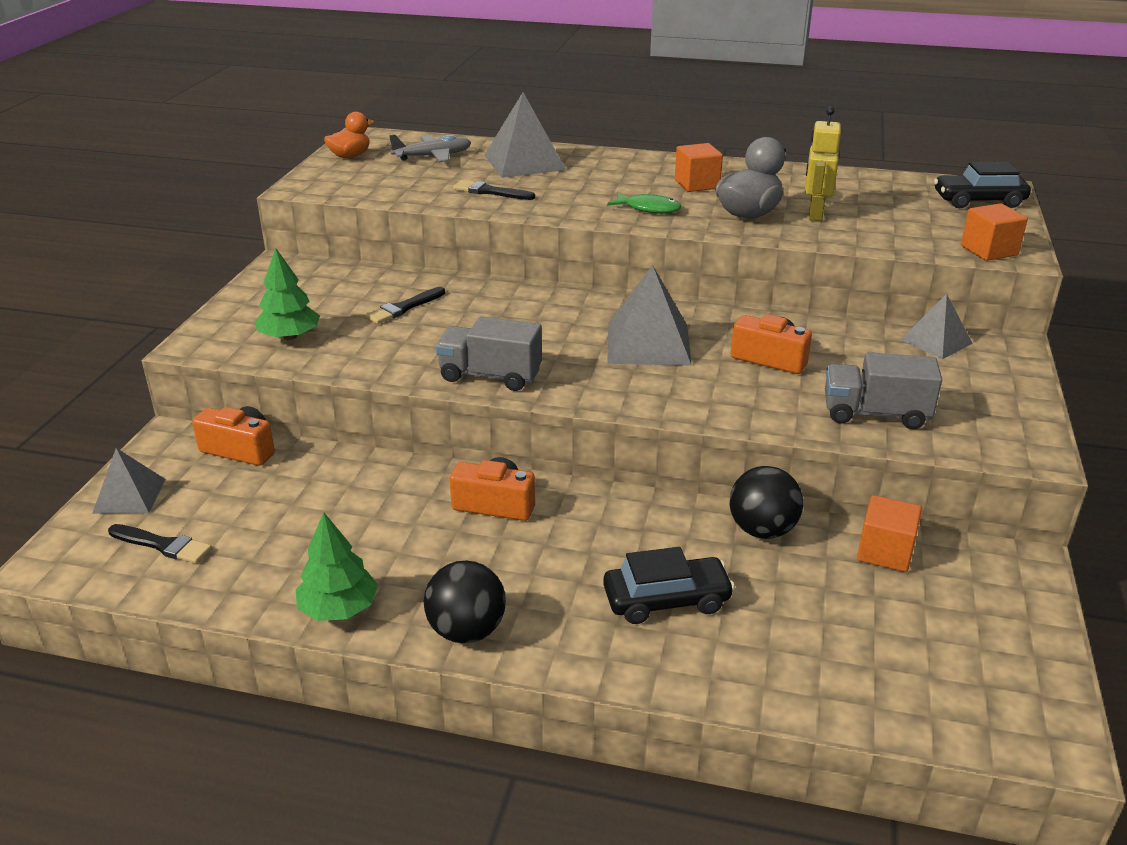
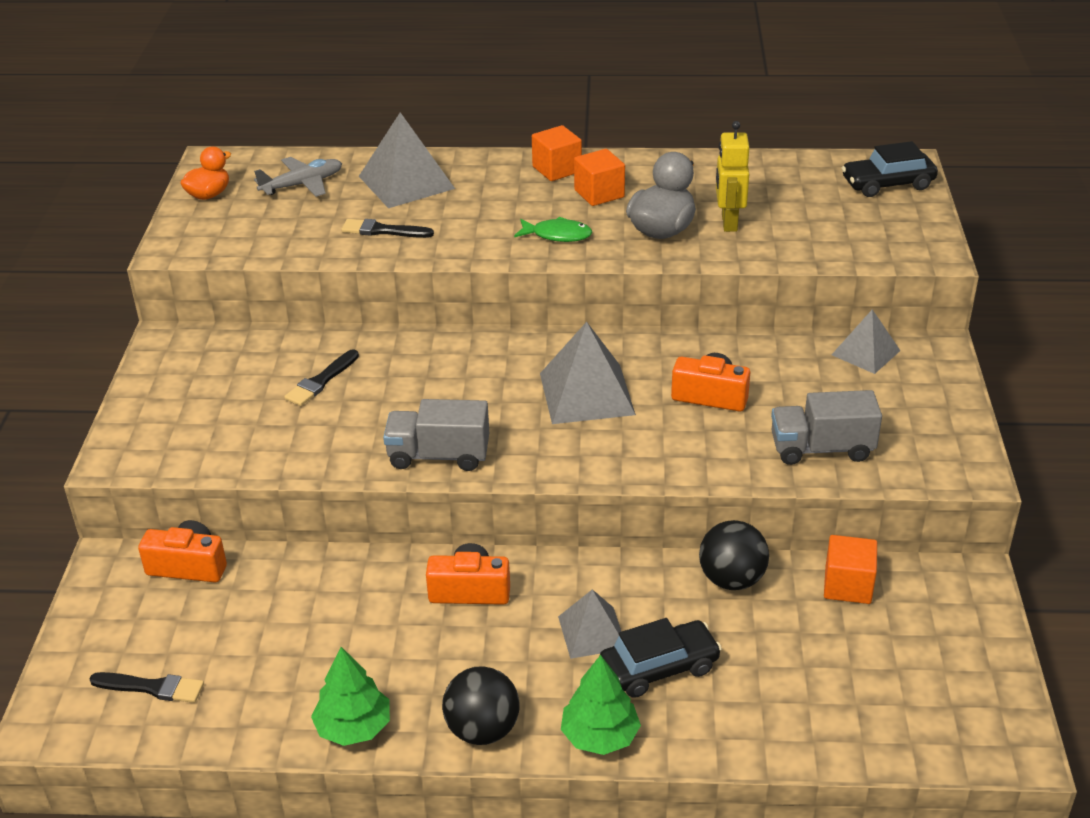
camera: 10 degrees left, 5 degrees up
(129, 496) = (93, 637): grey pyramid -> grey pyramid (592, 632)
(290, 336) = (213, 435): green tree -> green tree (600, 736)
(989, 250) = (905, 251): orange cube -> orange cube (557, 169)

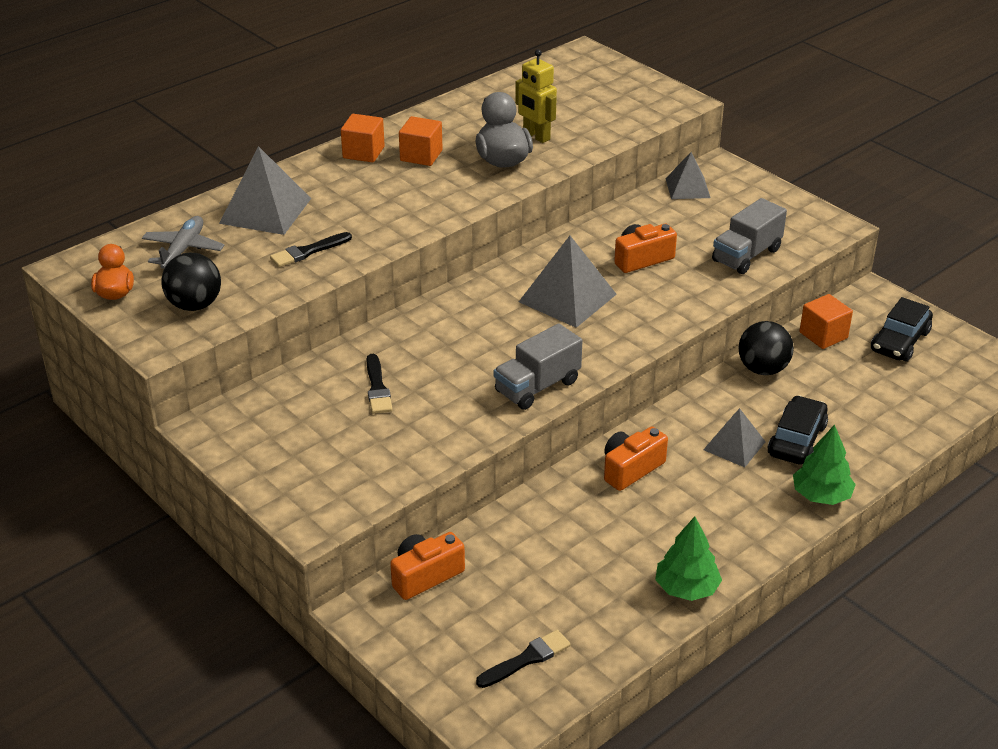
camera: 45 degrees left, 0 degrees up
(482, 730) = (758, 537): black ball -> black ball (195, 305)
(557, 235) = (439, 195): green fish -> none
(887, 184) = (592, 69): black car -> black car (900, 341)

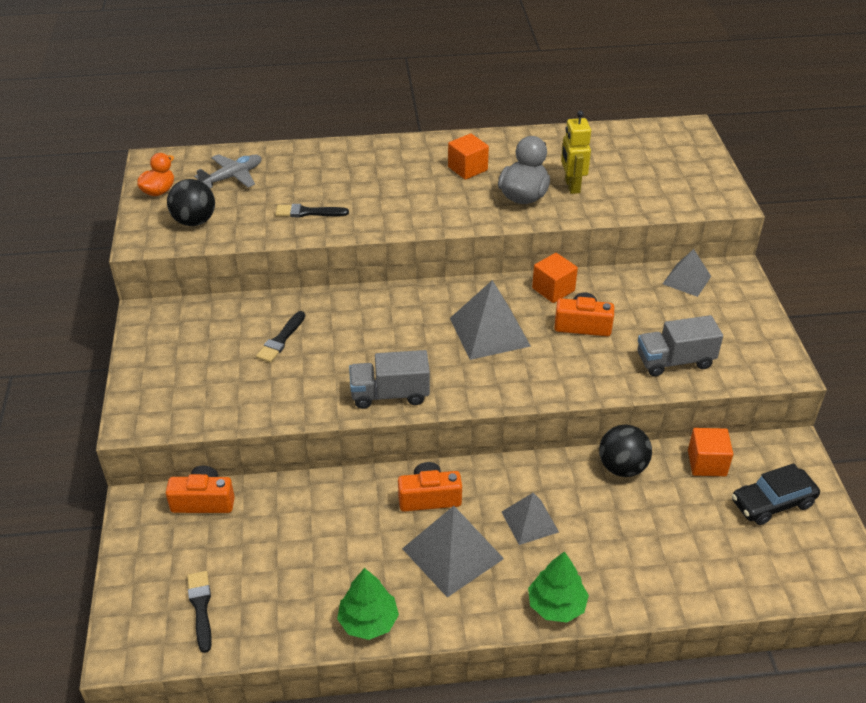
camera: 35 degrees right, 5 degrees up
(265, 211) = (315, 169): grey pyramid -> grey pyramid (452, 553)
(363, 152) = (429, 150): orange cube -> orange cube (553, 289)
(526, 659) = (201, 607): black brush -> black brush turned 105 degrees counterclockwise
(797, 440) = (586, 545): black car -> none

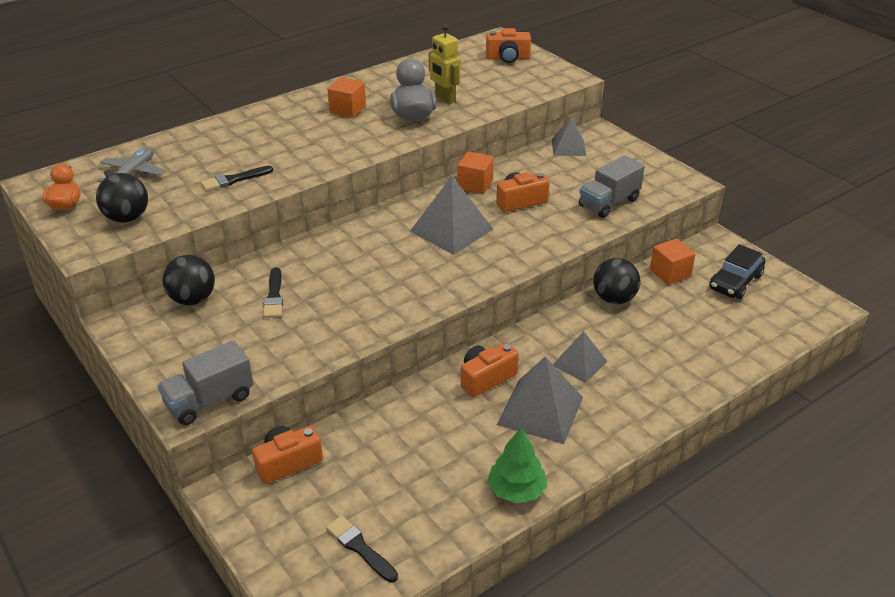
camera: 30 degrees left, 5 degrees down
(215, 316) = (193, 299): none -> black ball
(390, 394) = (410, 302): grey truck -> grey truck (209, 401)
(556, 605) = (650, 412): green tree -> none
(680, 156) = (508, 58): none -> orange camera

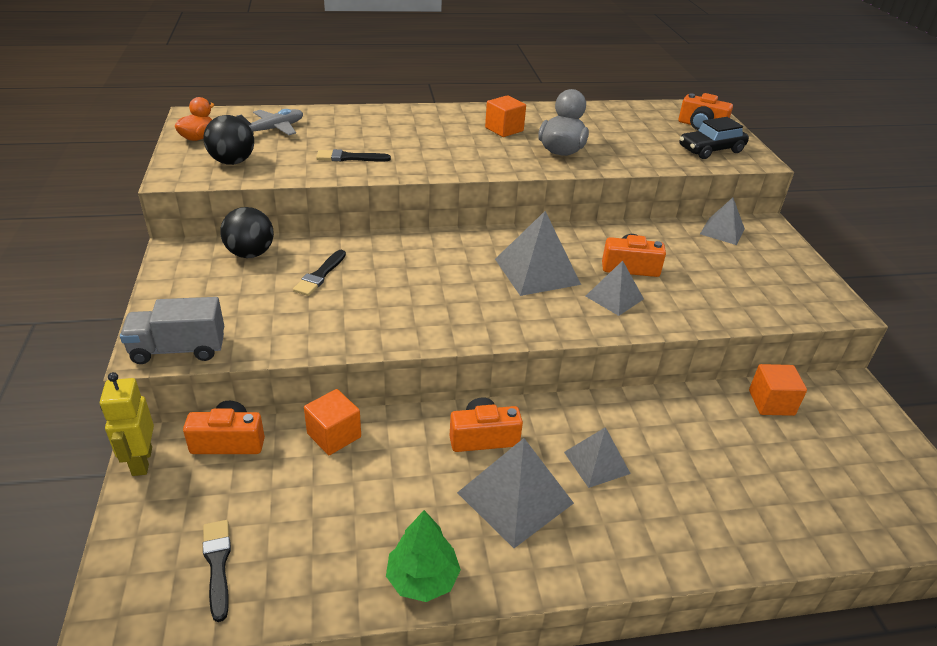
camera: 25 degrees right, 0 degrees up
(444, 99) = (606, 144): yellow robot -> yellow robot (141, 461)
(475, 184) = (595, 237): orange cube -> orange cube (334, 435)
(526, 230) = (614, 297): none -> grey pyramid
(609, 203) = (729, 299): grey truck -> none
(614, 299) = (685, 407): black ball -> none
(735, 282) = (850, 442): black car -> black car (711, 150)

